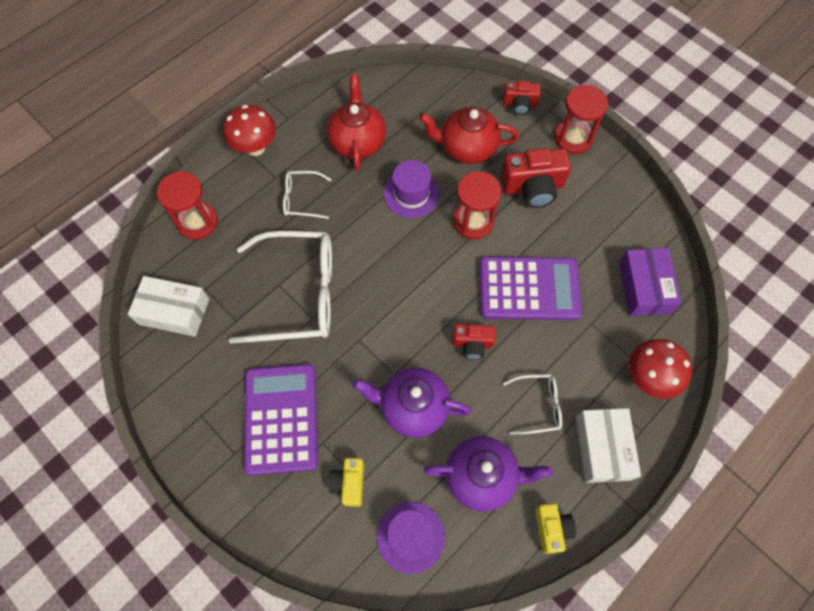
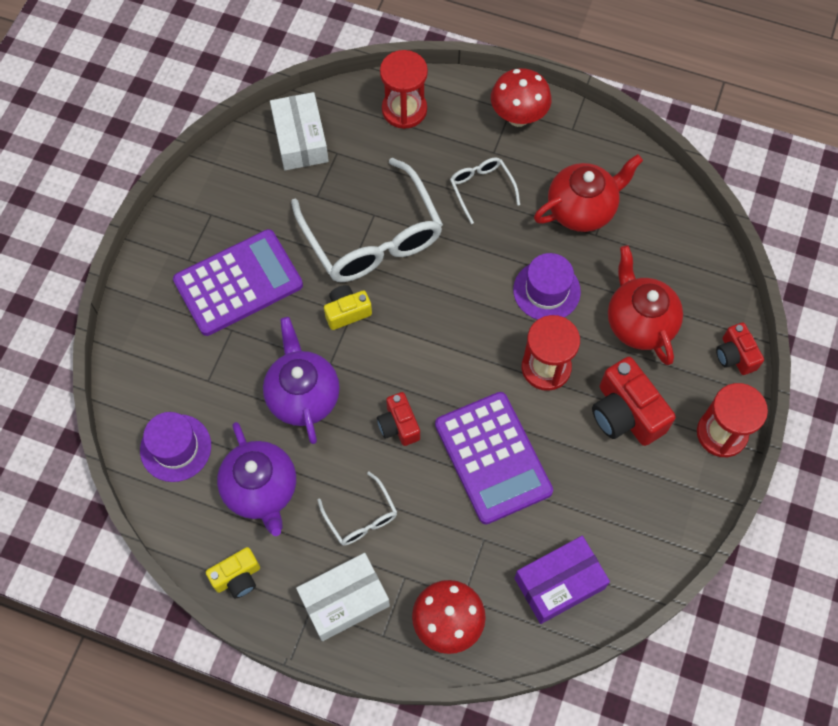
camera: 65 degrees right, 0 degrees up
(349, 483) = (202, 371): yellow camera -> yellow camera (347, 312)

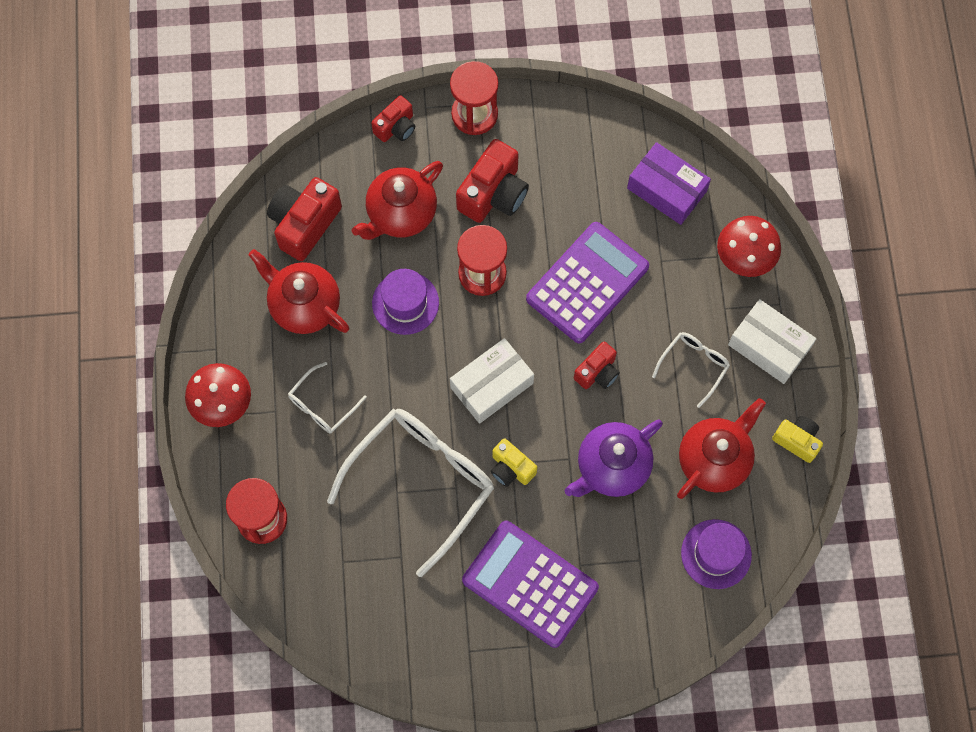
camera: 115 degrees left, 5 degrees up
(261, 490) = (714, 459): purple teapot -> red teapot
(300, 139) = (343, 606): white box -> white box (491, 385)
(663, 239) = (304, 224): none -> red camera

